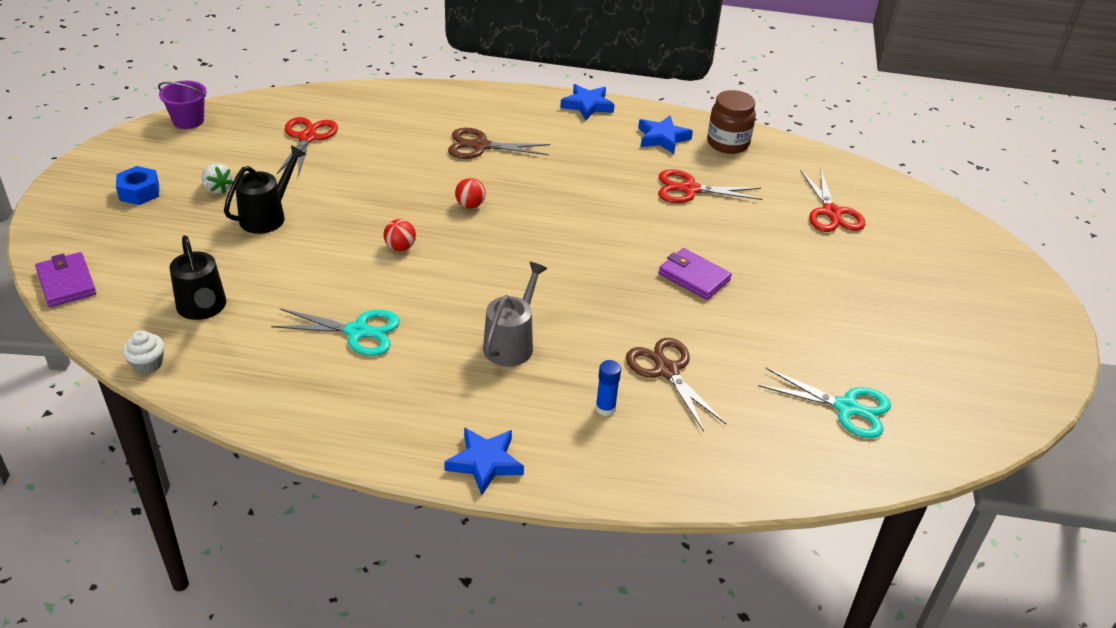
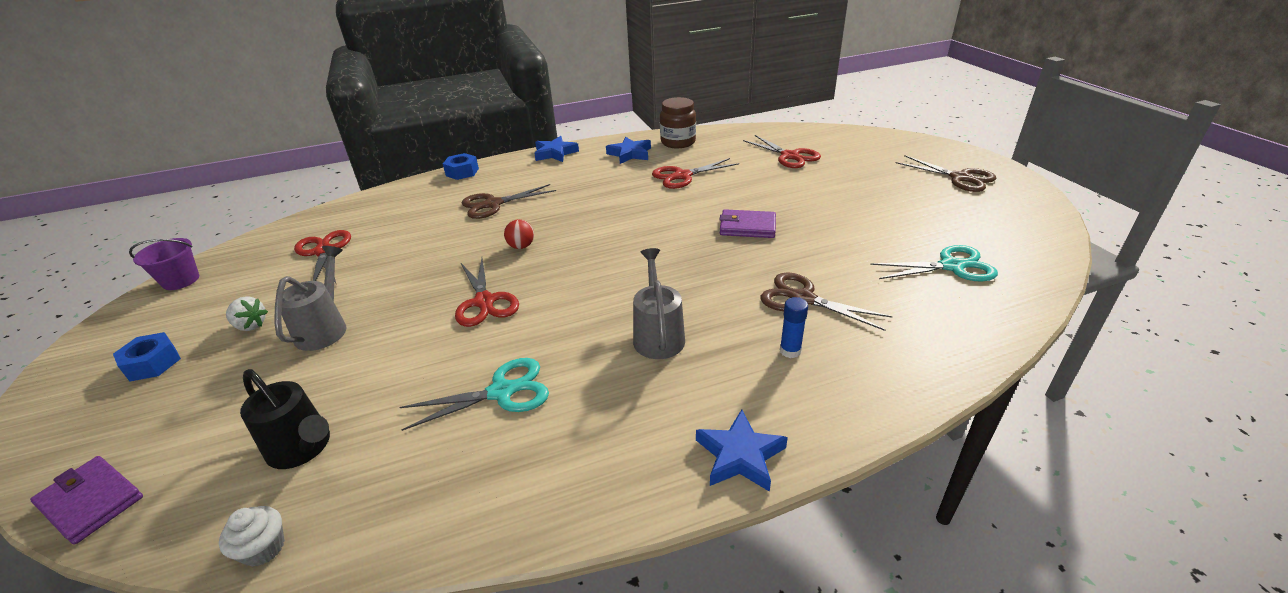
camera: 25 degrees left, 5 degrees down
(268, 216) = (325, 328): black watering can -> grey watering can
(400, 247) = (484, 301): red ball -> red scissors
(480, 93) = (462, 172): none -> blue nut
(992, 322) = (959, 178): none -> brown scissors

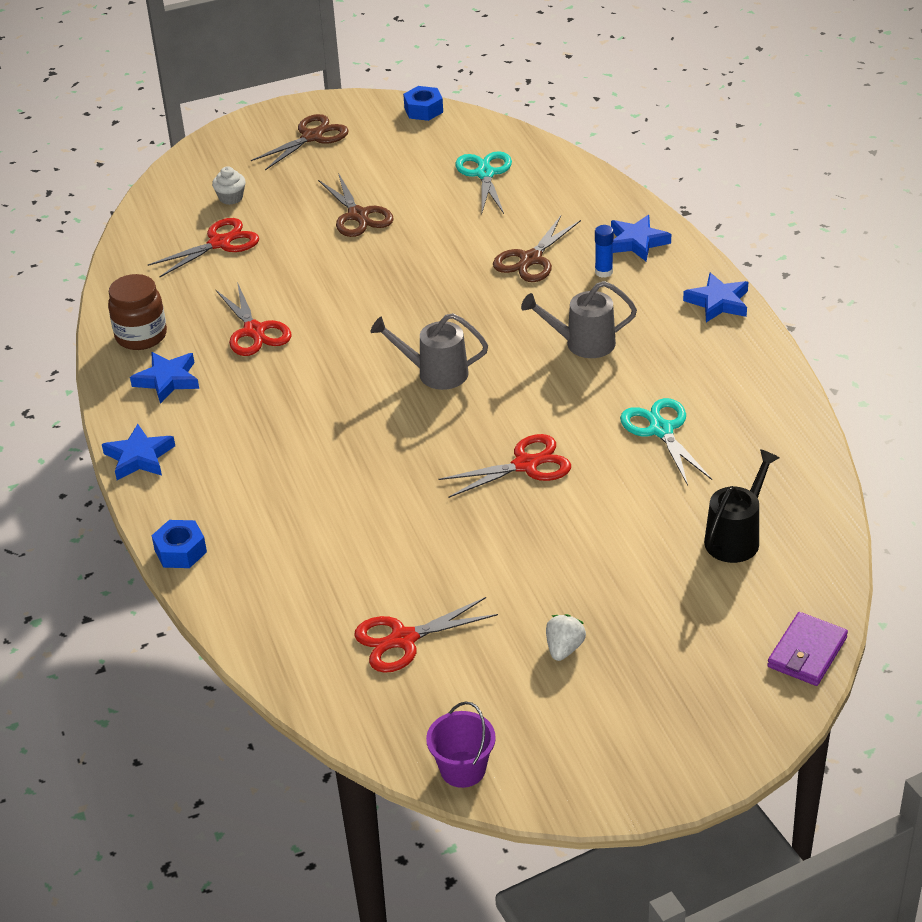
camera: 90 degrees left, 5 degrees up
(152, 363) = (631, 707): blue nut -> blue nut (423, 110)
(263, 548) = (830, 525): white cupcake -> white cupcake (231, 198)
(325, 328) = (569, 581): grey watering can -> grey watering can (434, 373)
(493, 204) = (298, 497): brown scissors -> brown scissors (358, 215)
(521, 246) = (414, 454): red ball -> none
(747, 227) = (395, 285): purple wallet -> none
(859, 379) = (637, 242): none -> blue star

